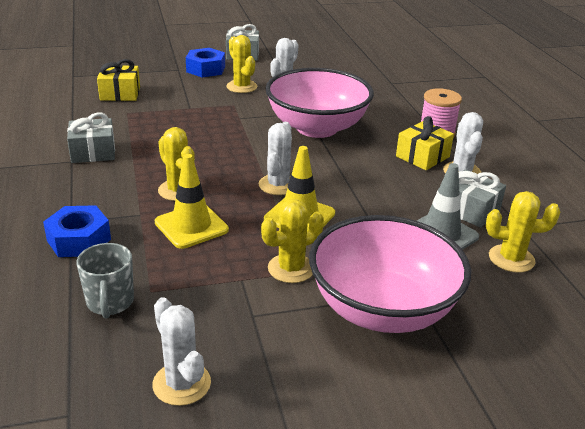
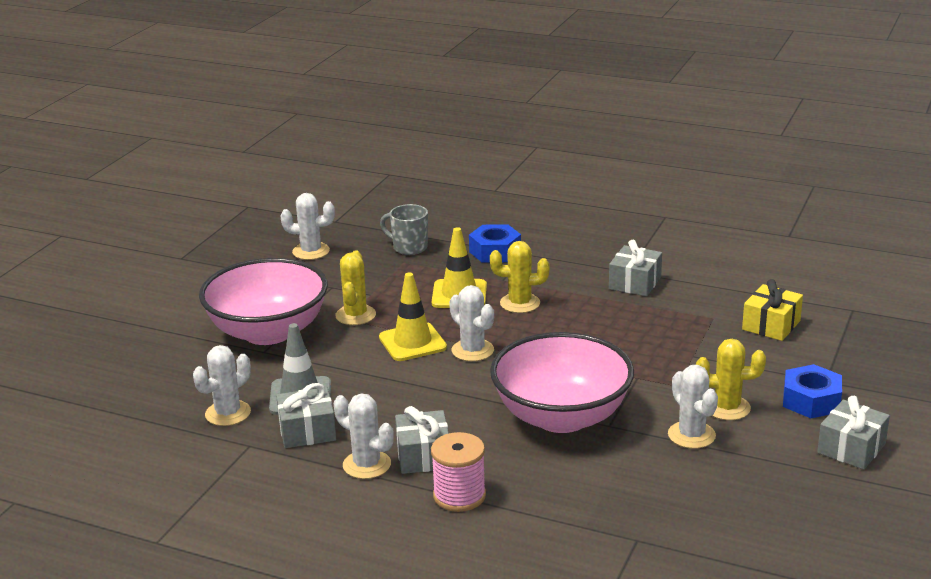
camera: 130 degrees right, 5 degrees down
(422, 157) = (423, 456): yellow gift -> grey gift
(511, 259) = (228, 413): yellow cactus -> white cactus

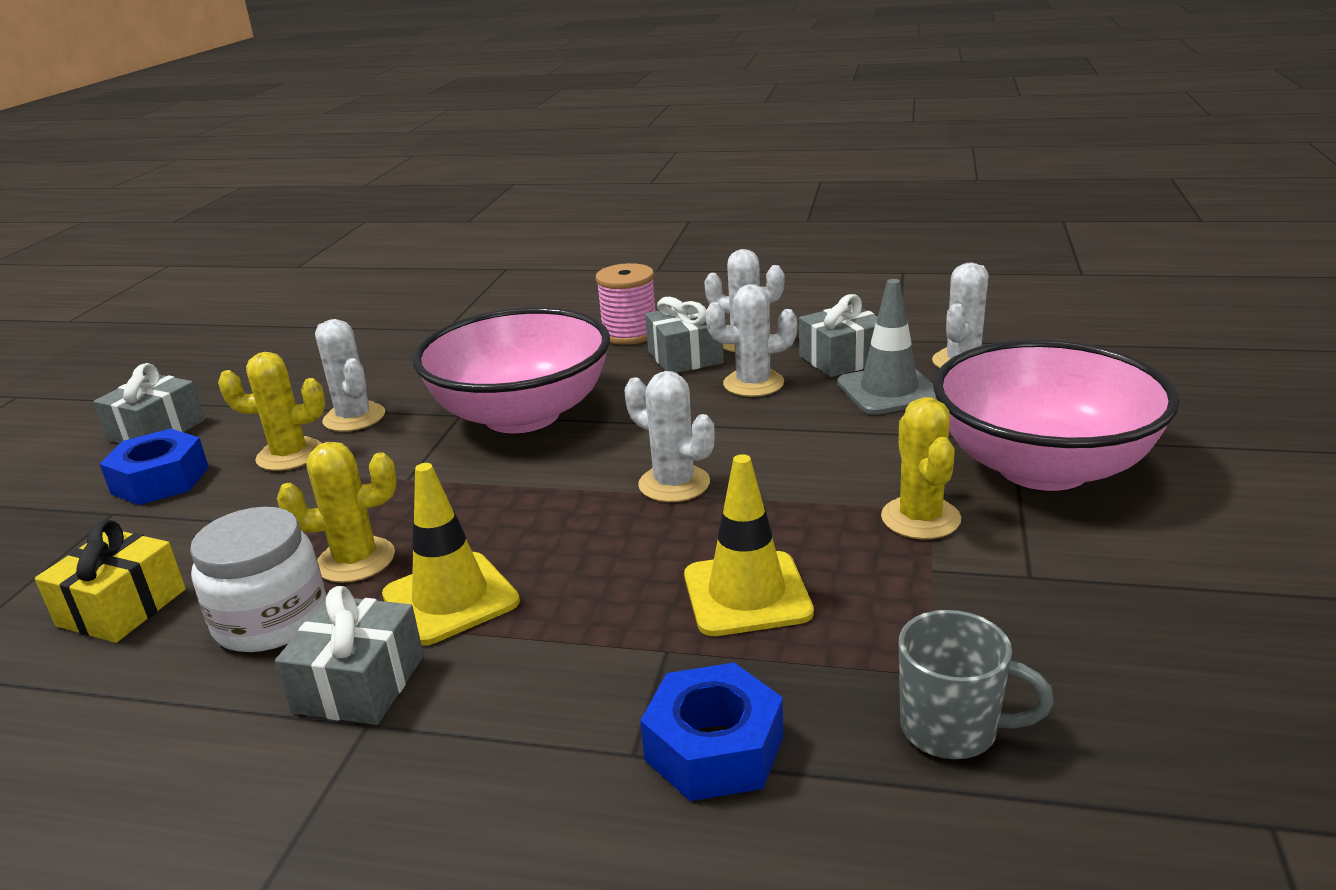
camera: 170 degrees right, 0 degrees up
(311, 251) = (1193, 675): white cactus -> white cactus (753, 384)
(412, 342) = (781, 483): yellow traffic cone -> yellow traffic cone (450, 598)
(520, 303) = (614, 589): yellow cactus -> yellow cactus (356, 560)
(687, 310) = (271, 620): none -> white jar

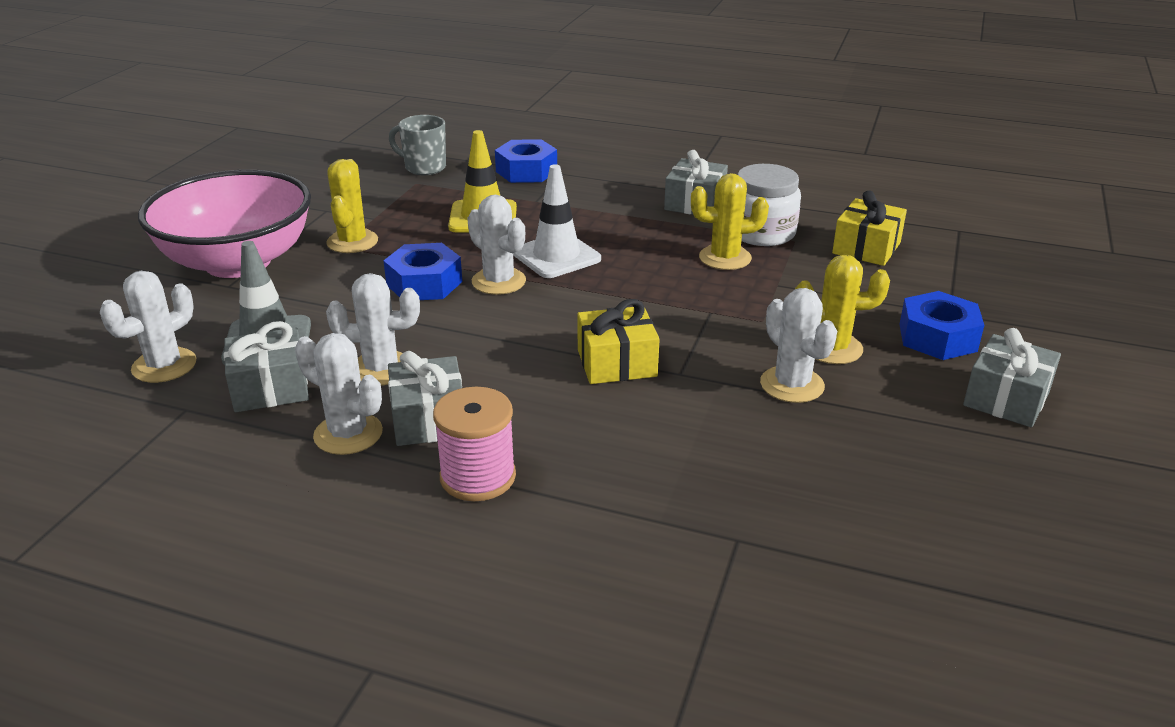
camera: 175 degrees left, 5 degrees up
(450, 598) = (655, 232): yellow traffic cone -> none
(522, 415) = (617, 363): pink bowl -> yellow gift
(605, 532) = (556, 256): none -> white traffic cone
(768, 470) = (424, 283): none -> blue nut

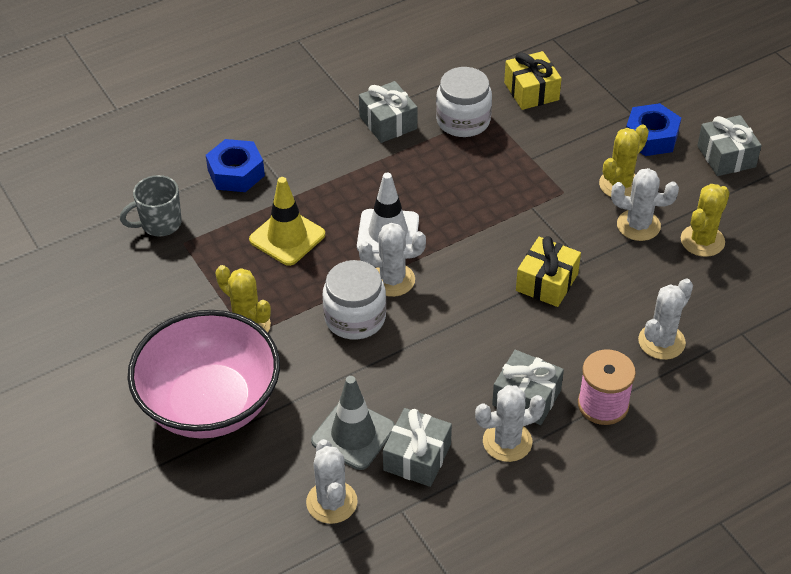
camera: 50 degrees left, 15 degrees up
(381, 369) = (446, 392): white cactus -> white cactus (661, 342)
(424, 283) = (355, 318): blue nut -> white jar
(725, 258) = (476, 158): yellow cactus -> yellow cactus (702, 241)

